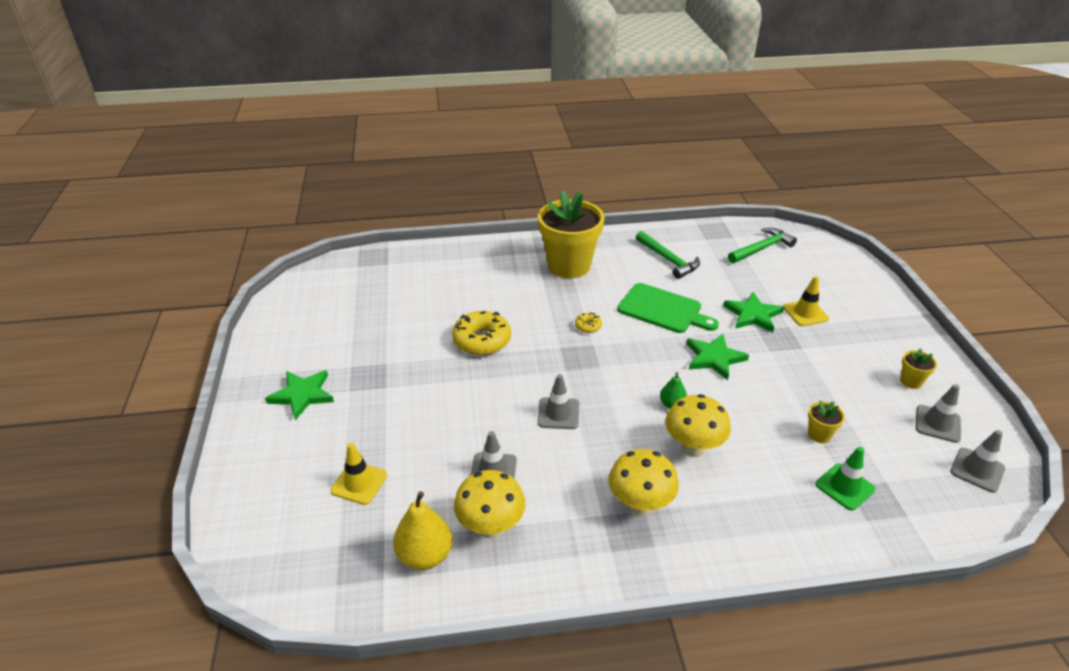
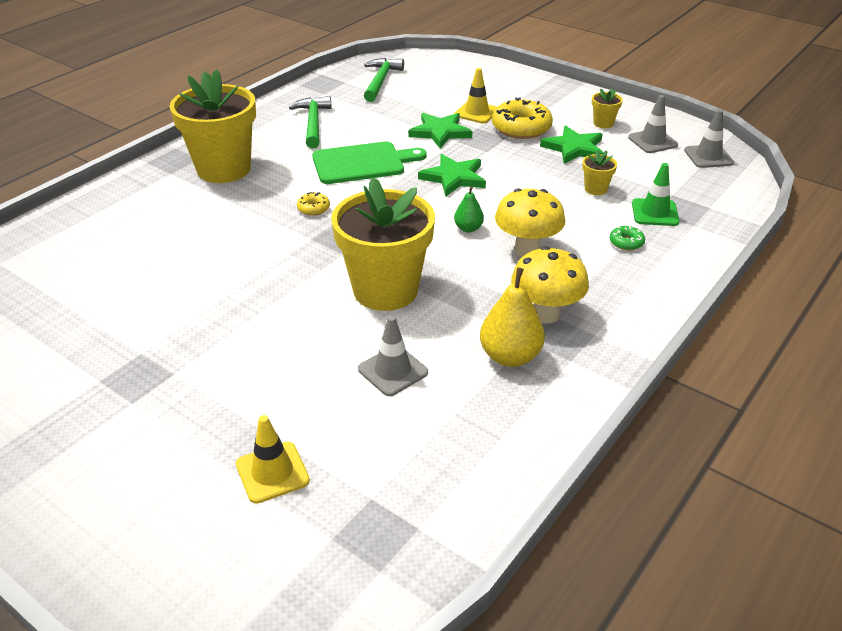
camera: 45 degrees left, 0 degrees up
(302, 395) = (76, 443): green star -> green star (574, 148)
(425, 555) = (429, 479): yellow pear -> yellow pear (510, 356)
(482, 340) = (222, 274): yellow donut -> yellow donut (521, 128)
(491, 527) = (454, 414): yellow mushroom -> none
(558, 413) = (385, 290): grey traffic cone -> yellow flower pot
(668, 260) = (313, 123): green hammer -> green hammer turned 105 degrees counterclockwise
(781, 495) = (626, 243): none -> green donut

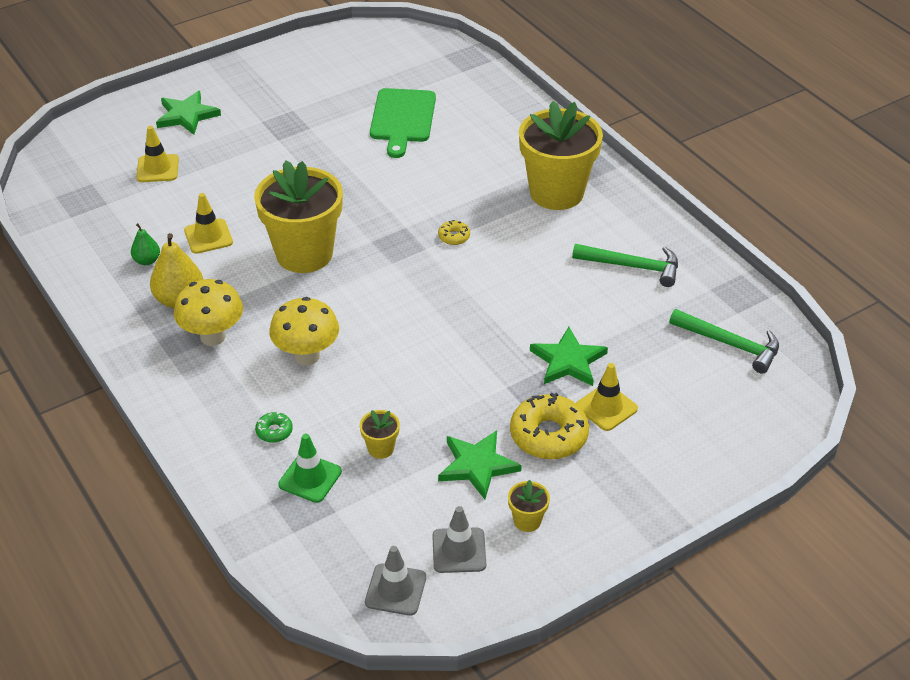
camera: 110 degrees right, 5 degrees up
(362, 163) = (524, 285): green cutting board -> green cutting board (402, 118)
(393, 371) = (208, 236): grey traffic cone -> yellow traffic cone
(454, 178) = (461, 344): green star -> green star (187, 115)
(468, 228) = (364, 327): green pear -> green pear (147, 261)

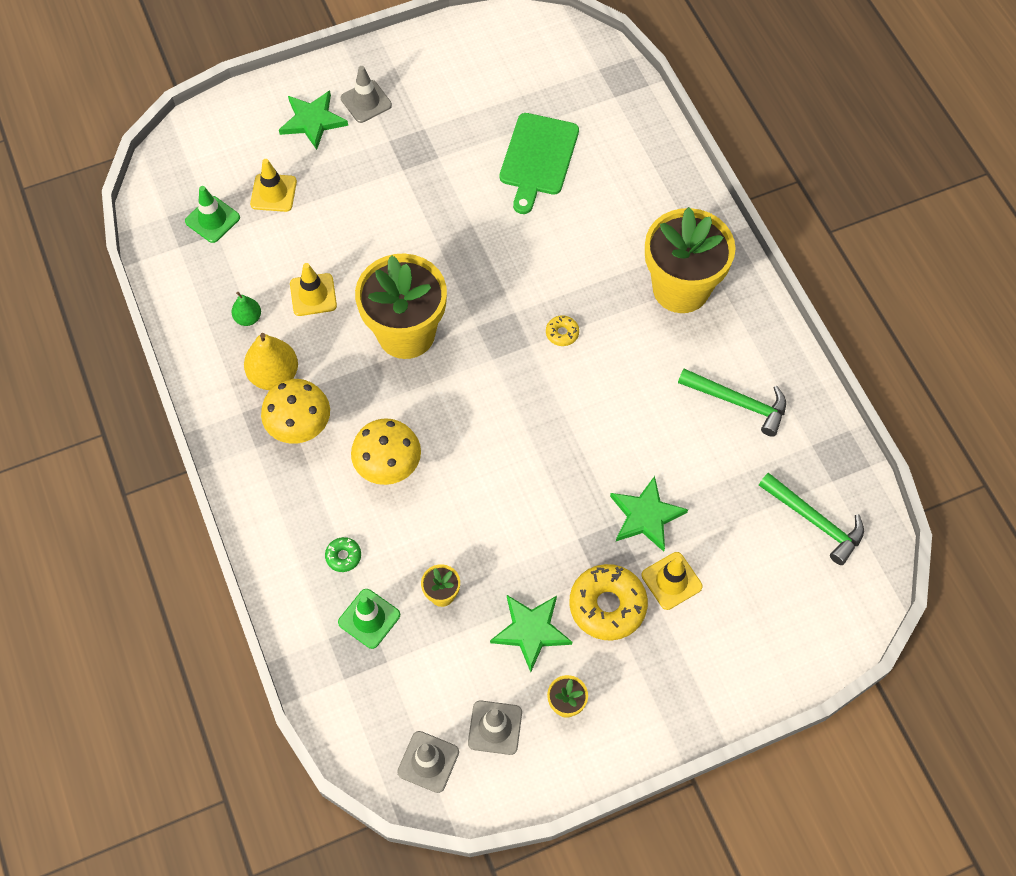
camera: 10 degrees right, 20 degrees up
(101, 194) = (212, 219): none -> green traffic cone
(235, 97) = (366, 102): none -> grey traffic cone

